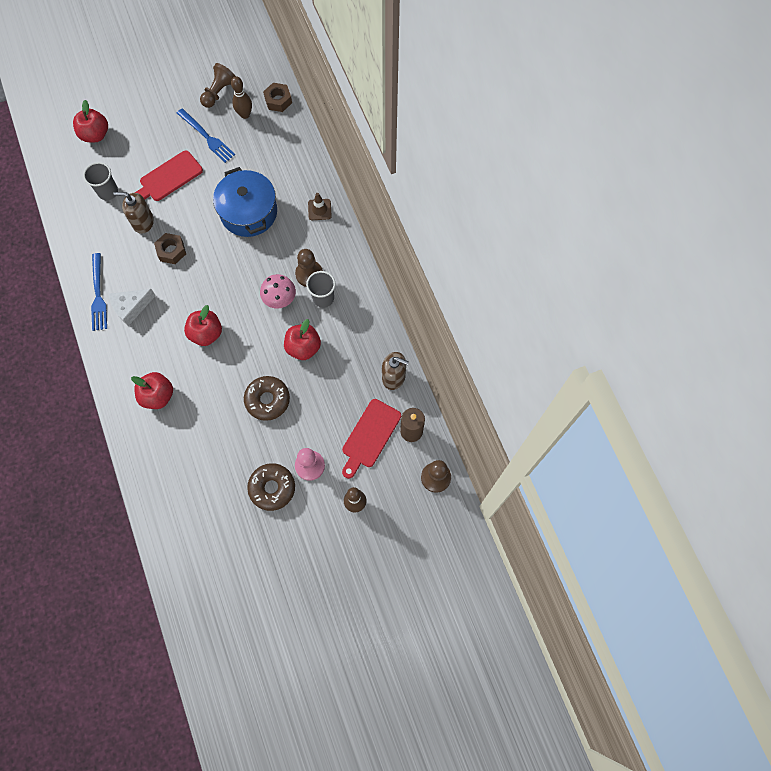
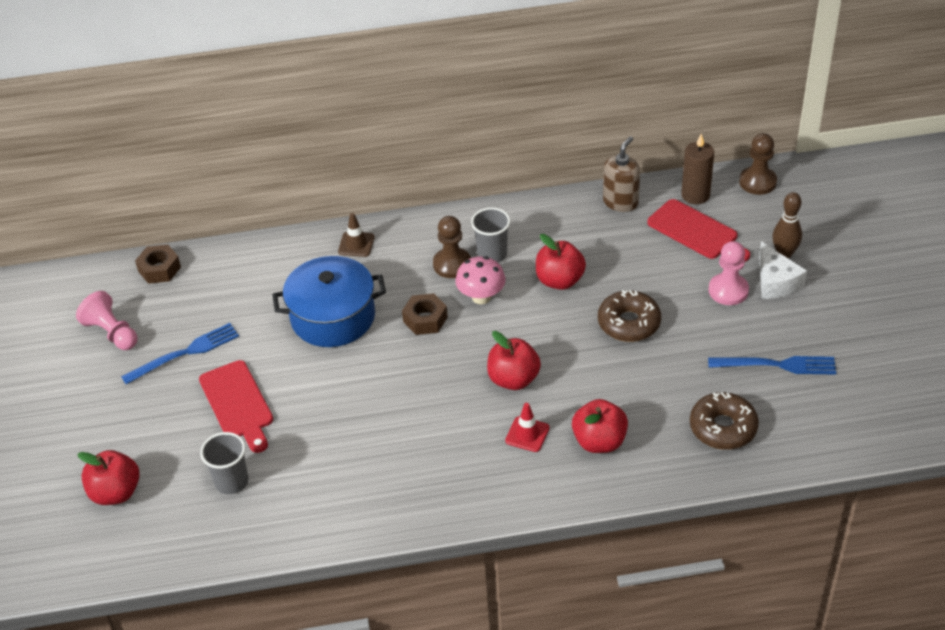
camera: 75 degrees left, 25 degrees down
(98, 295) = (413, 504): blue fork -> blue fork (777, 365)
(131, 308) = (447, 464): white cheese -> white cheese (775, 281)
(143, 222) = (304, 440): brown soap dispenser -> none
(160, 350) = (527, 434): none -> red traffic cone
(171, 251) = (366, 409): brown nut -> brown nut (425, 319)
(219, 92) = (112, 333): brown pawn -> pink pawn
(245, 114) = (166, 307): brown bowling pin -> none
(272, 488) = (754, 330): brown donut -> brown donut (723, 428)

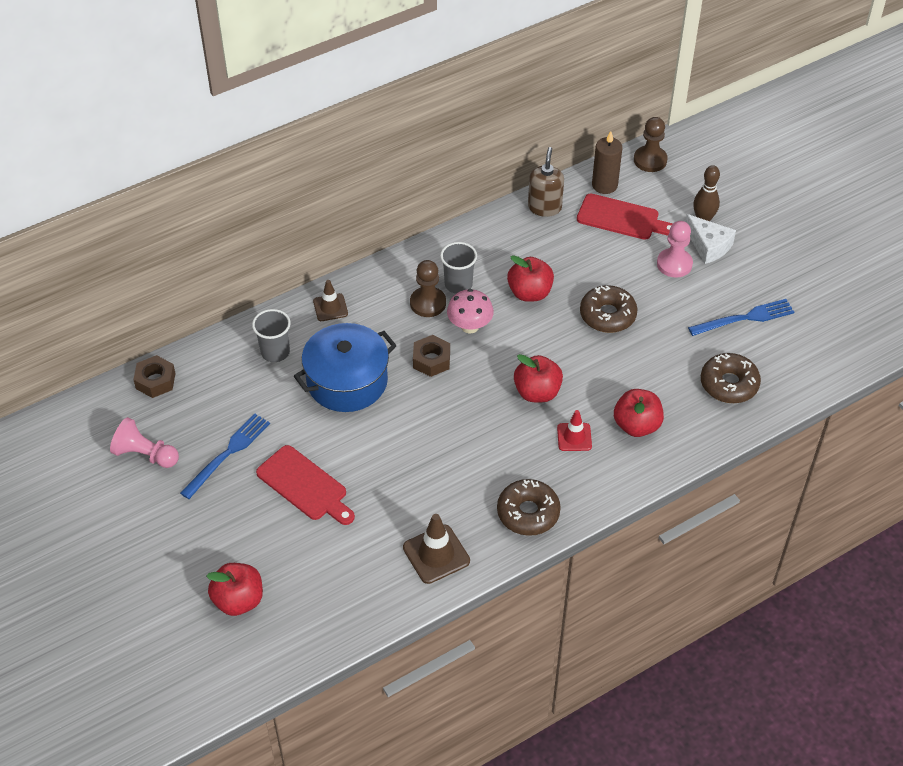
camera: 25 degrees left, 5 degrees up
(231, 482) = (340, 557): grey cup -> grey cup (275, 352)
(324, 508) = (436, 554): none -> brown traffic cone
(438, 495) = (528, 513): none -> brown donut

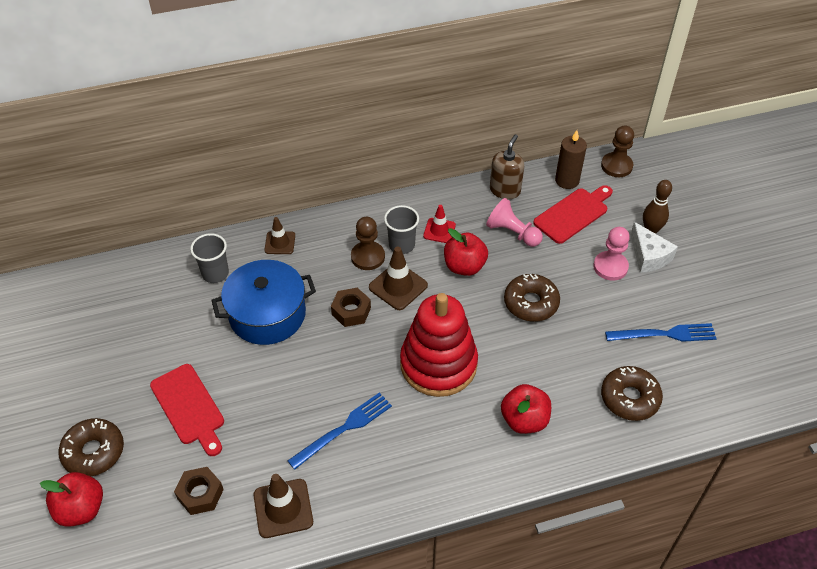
camera: 15 degrees right, 0 degrees up
(145, 454) = (63, 344): pink pawn -> pink pawn (512, 233)
(155, 381) = (102, 277): brown nut -> brown nut (200, 494)
(228, 453) = (134, 359): blue fork -> blue fork (344, 429)
(470, 326) = (398, 286): pink mushroom -> brown traffic cone
(528, 513) = (387, 486): brown donut -> brown donut (94, 452)
(537, 392) = (438, 364): red apple -> red stacking toy
(574, 437) = (459, 418): red traffic cone -> red traffic cone (439, 230)
(622, 218) = (573, 214): red cutting board -> red cutting board turned 75 degrees counterclockwise

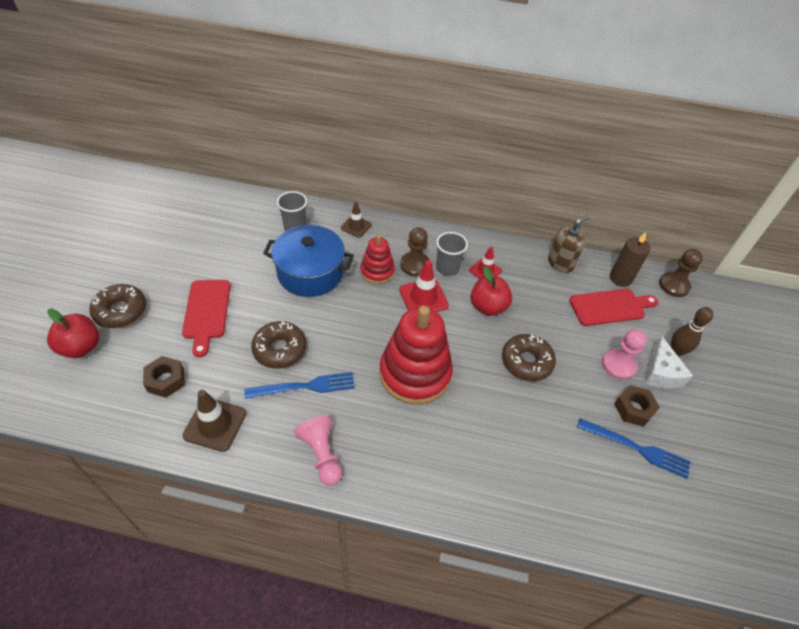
camera: 25 degrees right, 0 degrees up
(335, 281) = (377, 271): none -> red stacking toy
(351, 311) = (374, 299): brown nut -> brown nut (633, 409)
(398, 286) = (423, 297): brown traffic cone -> red traffic cone
(512, 233) = (546, 299): pink pawn -> pink pawn (322, 454)
(524, 420) = (457, 458): red apple -> none
(629, 398) = (568, 489): brown donut -> brown donut (280, 349)

